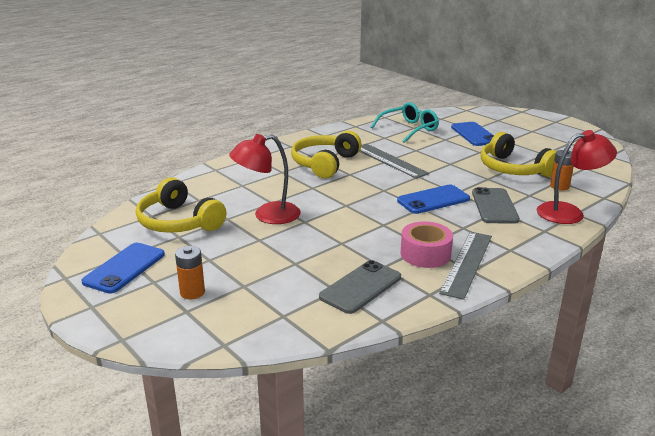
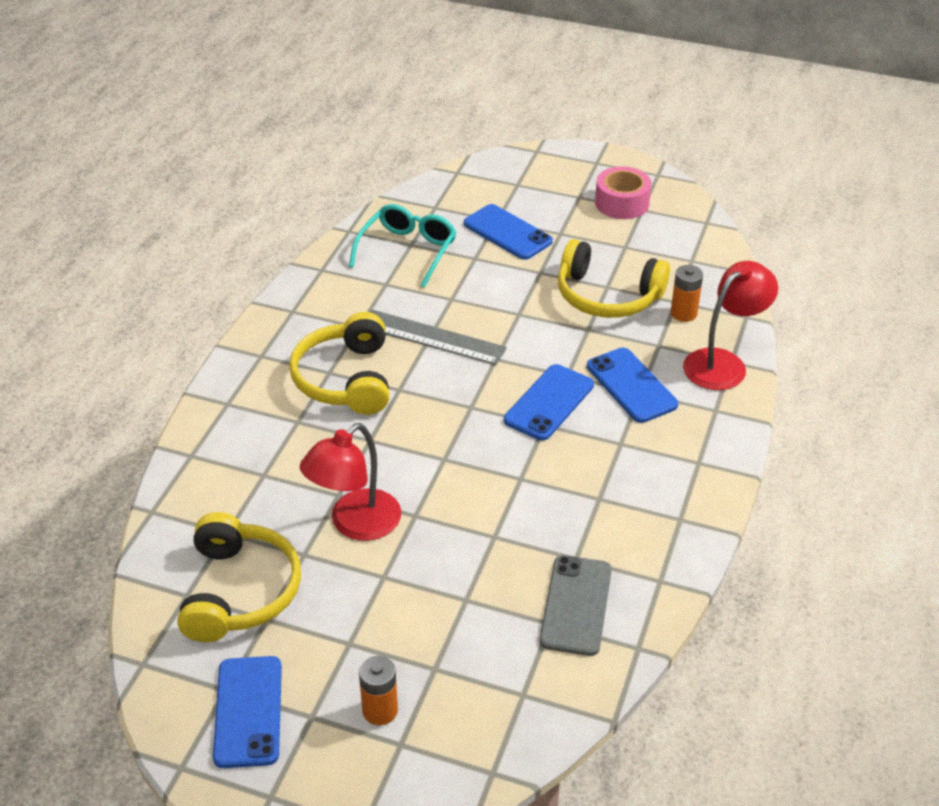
camera: 30 degrees left, 15 degrees up
(178, 222) = (240, 591): yellow headphones -> yellow headphones turned 105 degrees counterclockwise
(425, 254) = (609, 513): pink tape -> pink tape (622, 203)
(467, 263) = (666, 509): grey ruler -> none
(494, 206) = (631, 385): grey phone -> blue phone

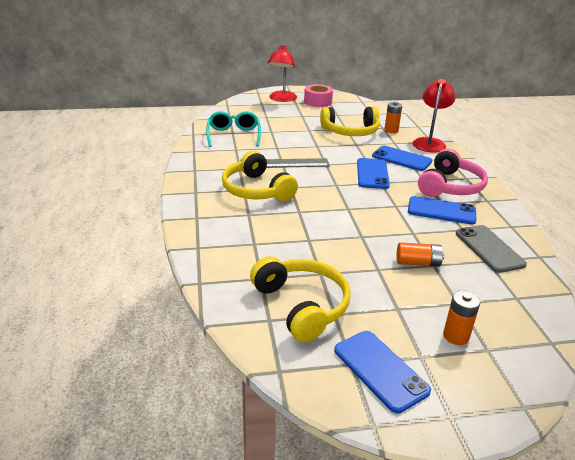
camera: 30 degrees left, 10 degrees down
(355, 524) = (334, 250): red lamp -> red lamp (281, 99)
(447, 588) = (418, 263): none -> orange battery
(507, 232) = (277, 120): blue phone -> blue phone (441, 211)
(650, 470) = (450, 186): none -> pink headphones

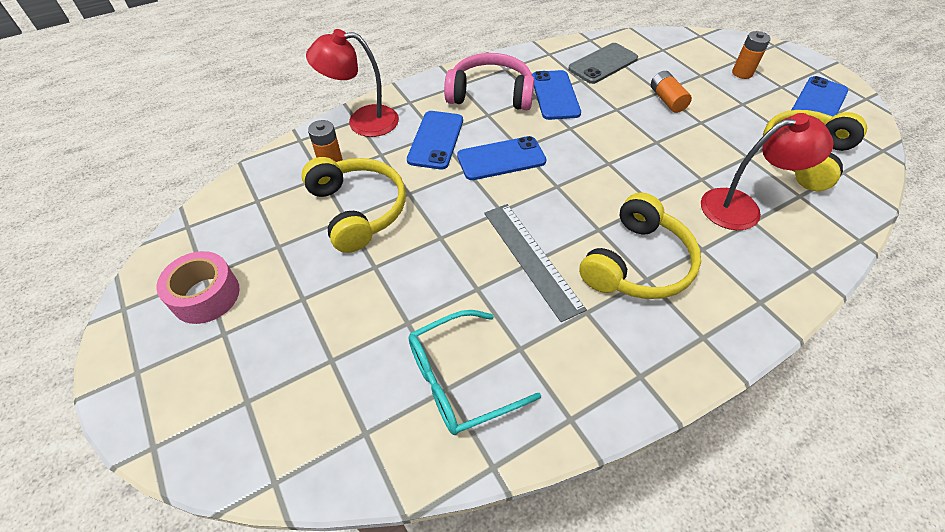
camera: 110 degrees left, 20 degrees up
(281, 99) = (201, 370): red lamp -> red lamp (741, 207)

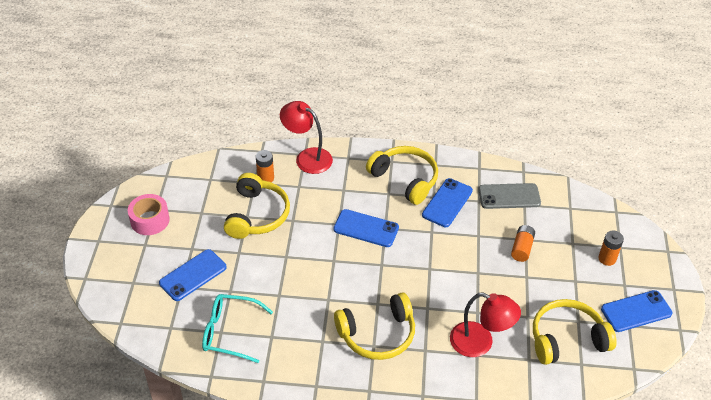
camera: 35 degrees right, 5 degrees down
(436, 140) = (339, 194): blue phone -> blue phone (193, 275)
(490, 94) = (405, 179): pink headphones -> yellow headphones
(531, 258) = (322, 297): grey ruler -> none

